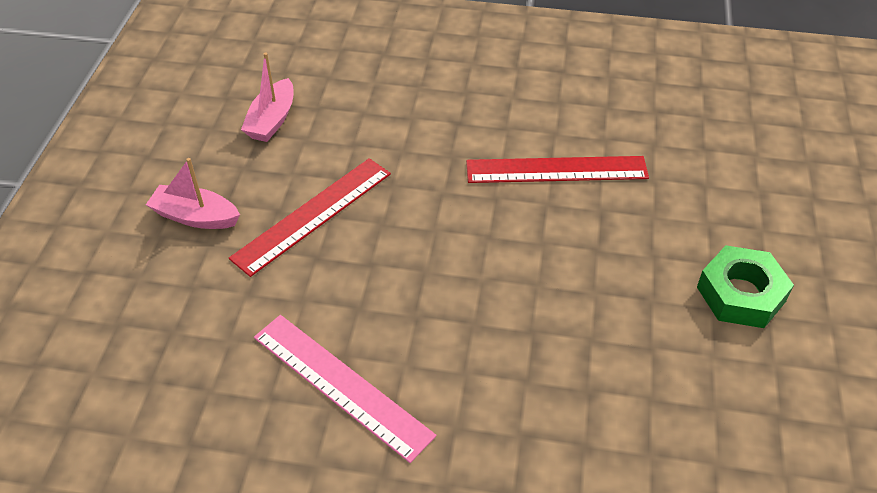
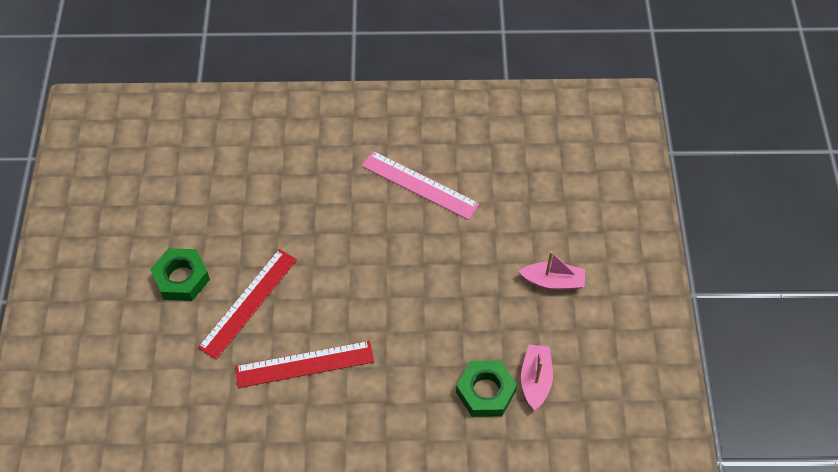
camera: 170 degrees right, 10 degrees up
(313, 215) = (473, 295): red ruler -> red ruler (248, 303)
(336, 117) = (485, 392): none -> green nut

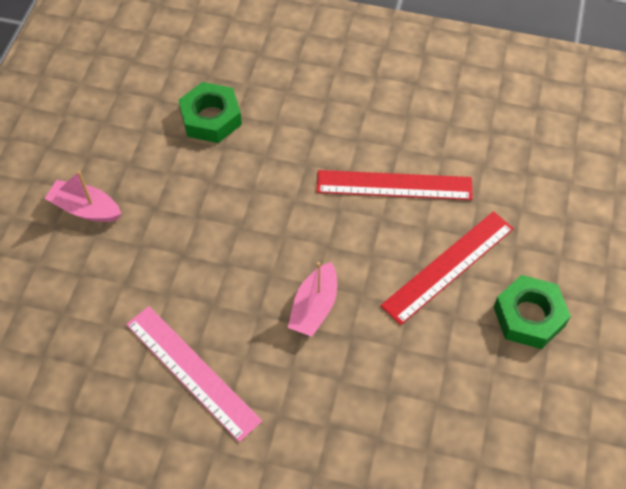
camera: 165 degrees left, 0 degrees up
(535, 380) = (155, 117): pink boat -> pink boat (314, 307)

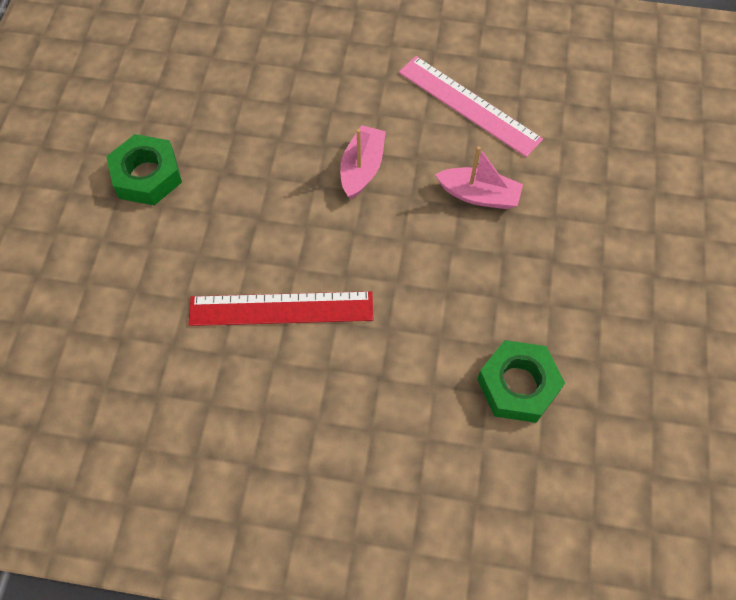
camera: 175 degrees right, 5 degrees up
(86, 209) = (628, 252): pink boat -> pink boat (479, 195)
(448, 267) = (224, 218): red ruler -> none

